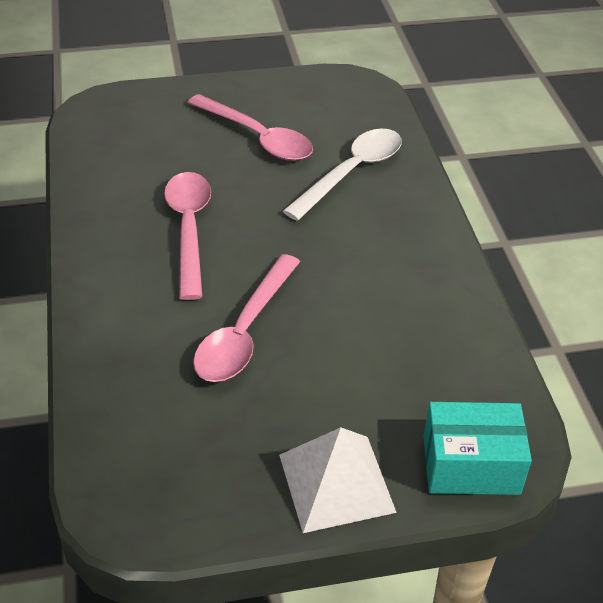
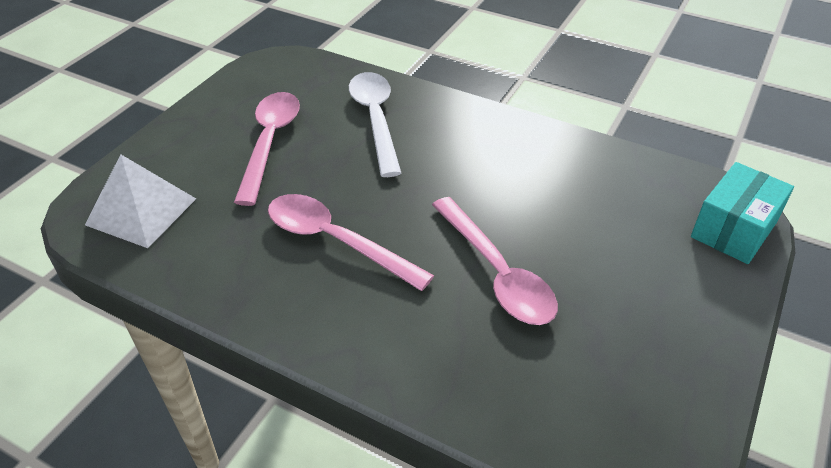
camera: 50 degrees left, 0 degrees up
(257, 137) = (270, 143): pink spoon -> pink spoon turned 75 degrees counterclockwise
(336, 483) = (705, 308): white pyramid -> white pyramid (141, 211)

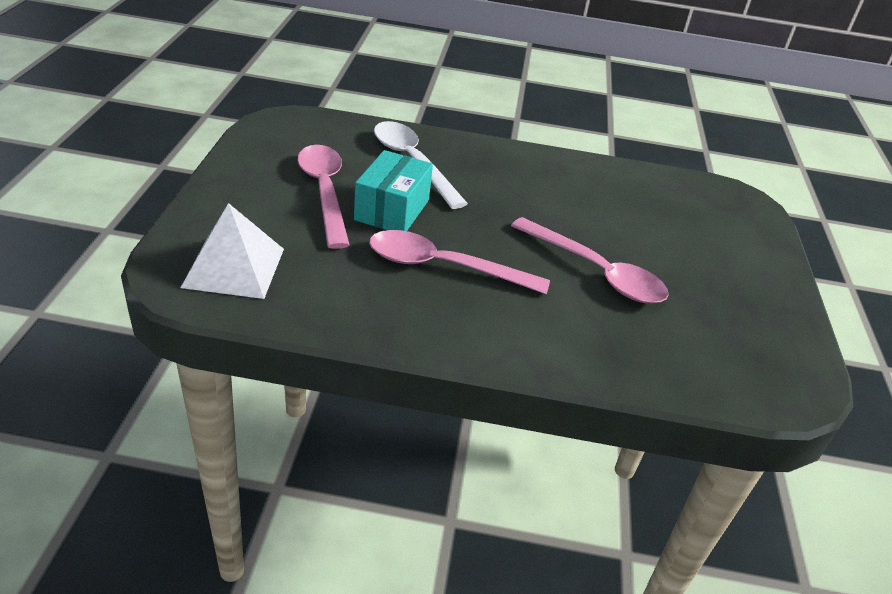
camera: 25 degrees left, 5 degrees down
(733, 229) = (748, 215): turquoise box -> turquoise box (392, 210)

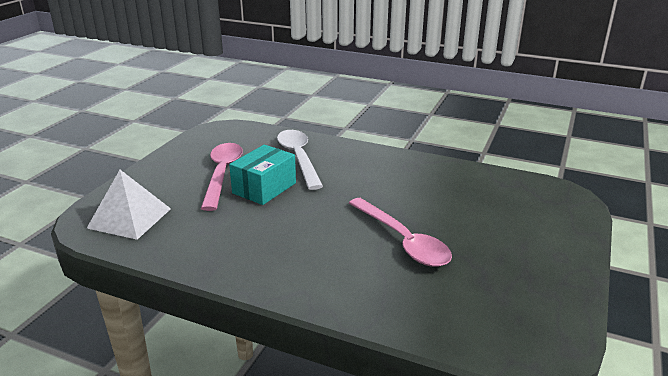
camera: 20 degrees right, 10 degrees down
(444, 267) = (280, 228): pink spoon -> none

